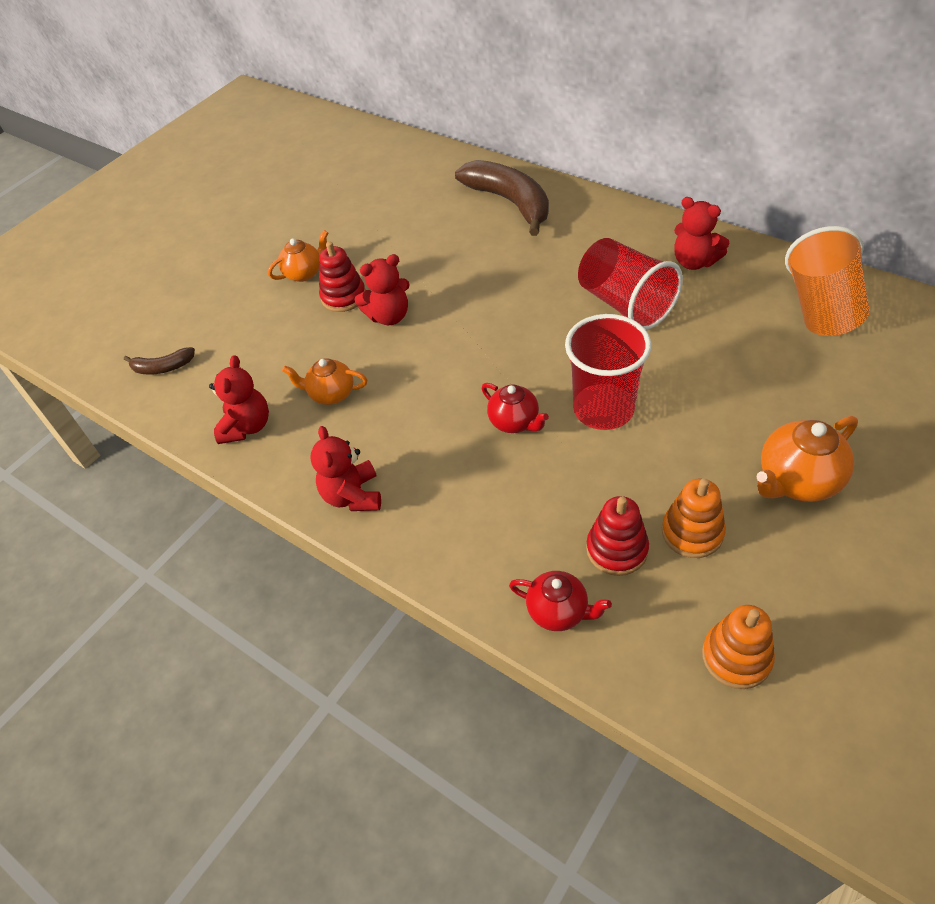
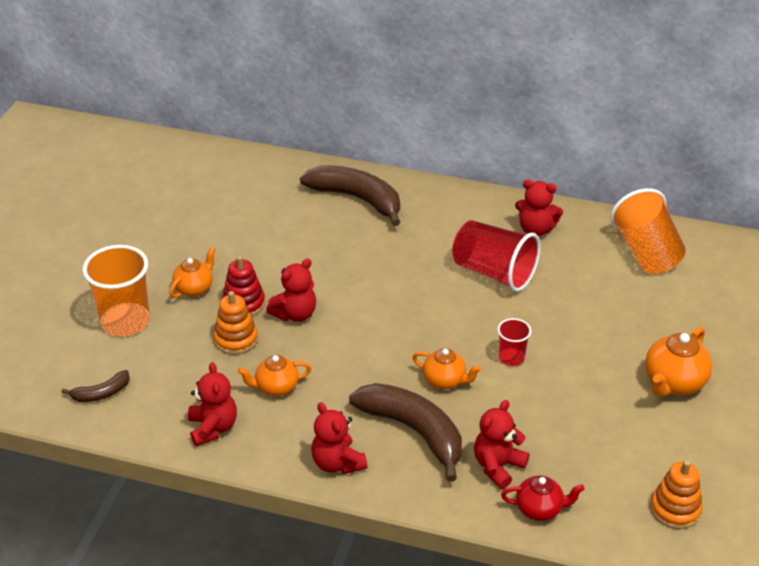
camera: 25 degrees left, 10 degrees down
(223, 297) = (125, 322): none -> orange cup
(452, 476) = (413, 431): none -> brown banana
(514, 422) = (445, 381): red teapot -> orange teapot
(531, 542) = (498, 466): none -> red teddy bear
(603, 409) = (511, 358): red cup -> red cup, size x0.51
(617, 549) = (564, 457): red stacking toy -> none
(692, 532) = (613, 434): orange stacking toy -> orange stacking toy (236, 339)

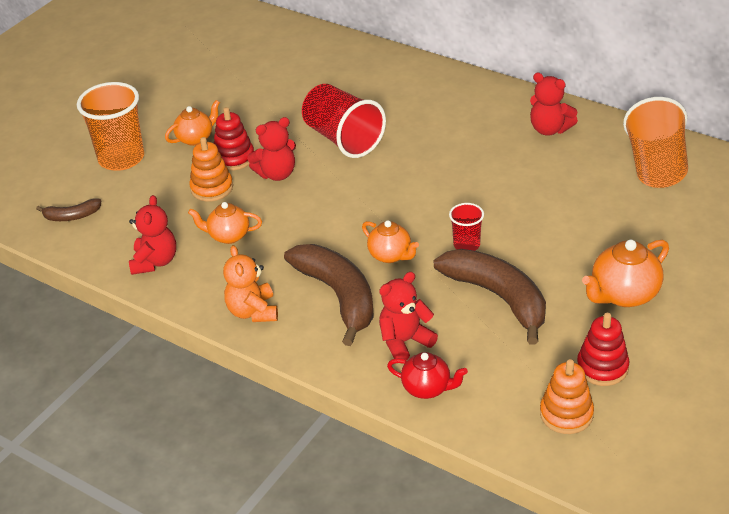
camera: 20 degrees right, 0 degrees up
(337, 463) = (253, 312): red teddy bear -> orange teddy bear
(357, 199) = (384, 79): brown banana -> brown banana (498, 297)
(494, 272) = (487, 163): red cup -> red cup (343, 139)
(686, 457) = (602, 367): none -> red stacking toy

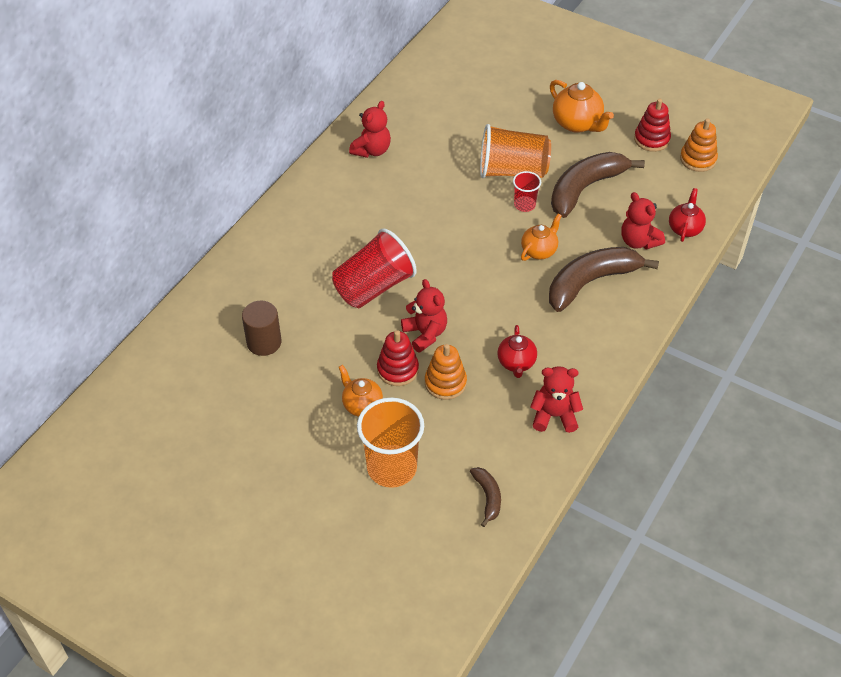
camera: 95 degrees left, 10 degrees up
(228, 236) = (516, 363): orange teapot -> red teapot
(253, 312) = (614, 337): orange teddy bear -> none
(279, 80) = (264, 342): none -> brown cylinder
(655, 166) = (427, 95): orange cup -> orange cup (512, 171)

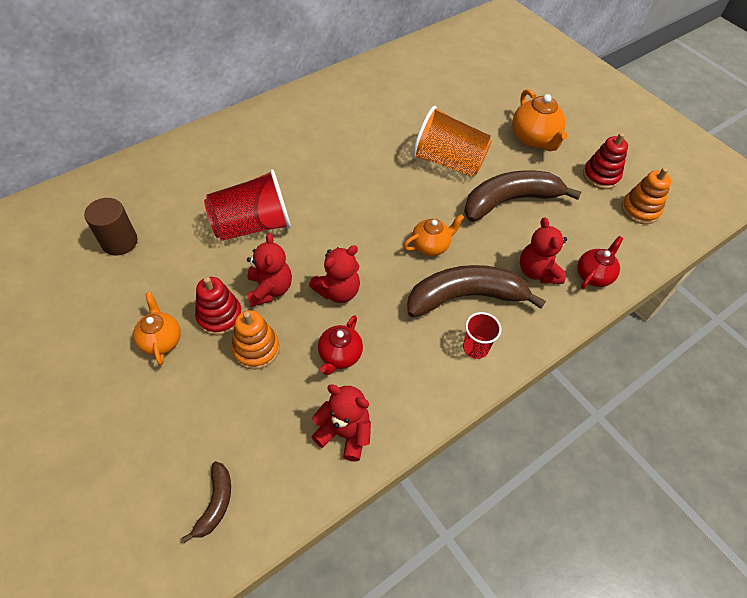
camera: 20 degrees right, 5 degrees up
(372, 150) = (332, 104): red teddy bear -> red teddy bear (338, 291)
(392, 467) = (142, 422): orange cup -> none
(524, 205) = (441, 197): red cup -> red cup (475, 347)

